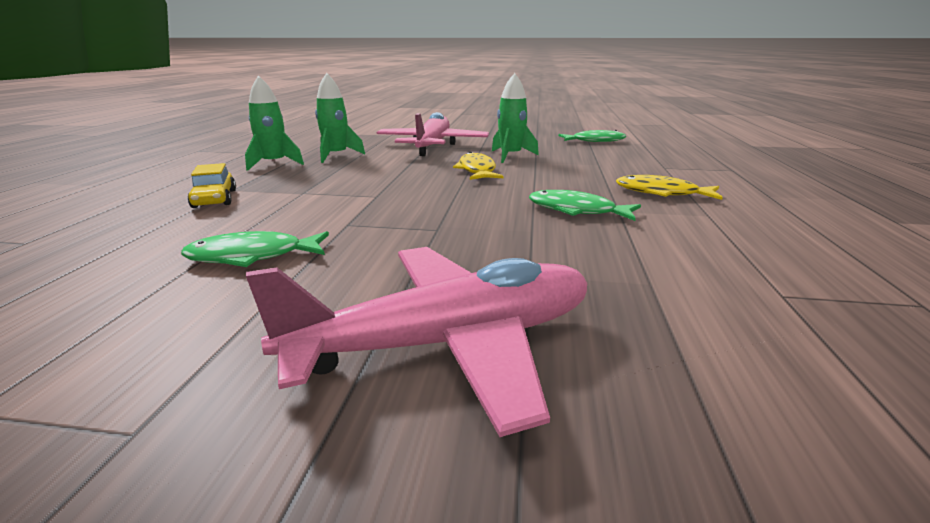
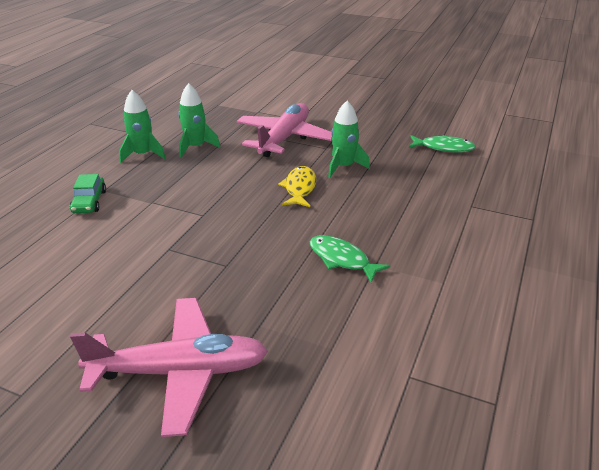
camera: 15 degrees right, 10 degrees up
(215, 199) = (89, 202): yellow car -> green car
(252, 256) = (99, 275): green fish -> none
(661, 193) = (431, 246): yellow fish -> none

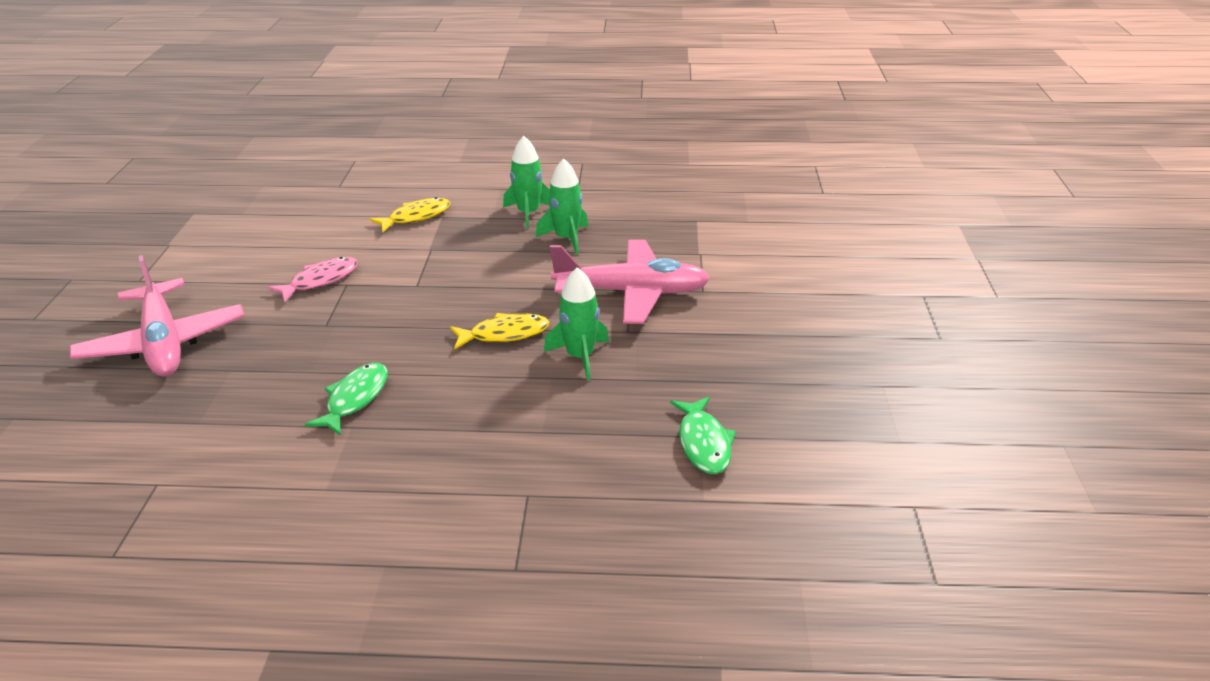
camera: 70 degrees right, 0 degrees up
(89, 202) = (416, 217): green car -> yellow fish
(149, 262) = (320, 280): none -> pink fish

